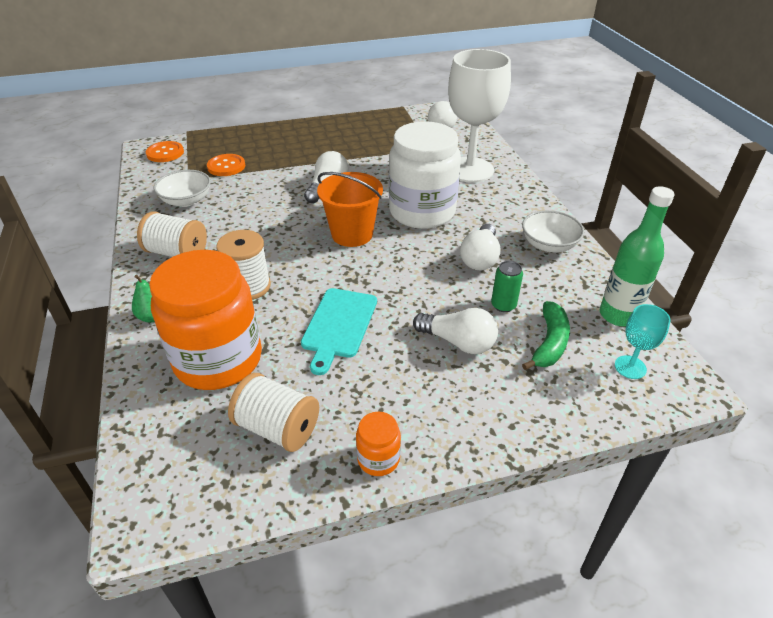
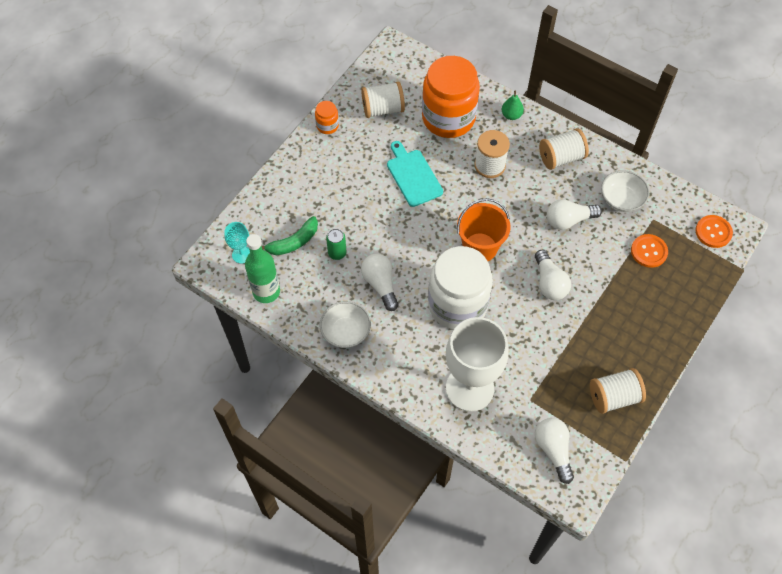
camera: 140 degrees right, 20 degrees up
(371, 126) = (614, 397): none -> white spool
(458, 342) = (342, 209): white light bulb -> white light bulb (568, 220)
(549, 343) = (293, 242): green banana -> green banana turned 105 degrees counterclockwise

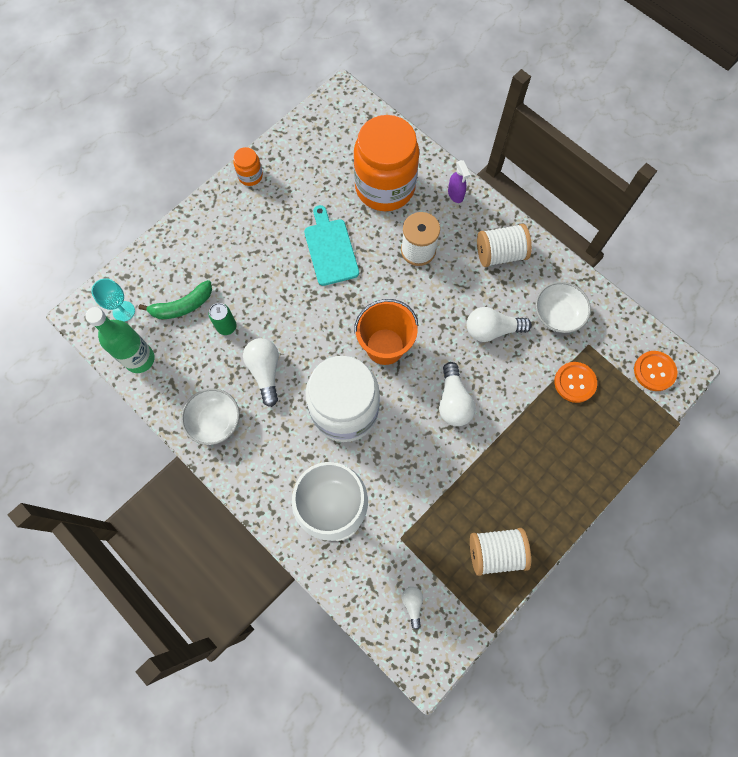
camera: 10 degrees right, 10 degrees up
(383, 109) = (315, 165): white spool -> none
(511, 115) = (455, 194): green pear -> purple spray bottle
(553, 450) = (412, 604): white light bulb -> white light bulb, size x0.54

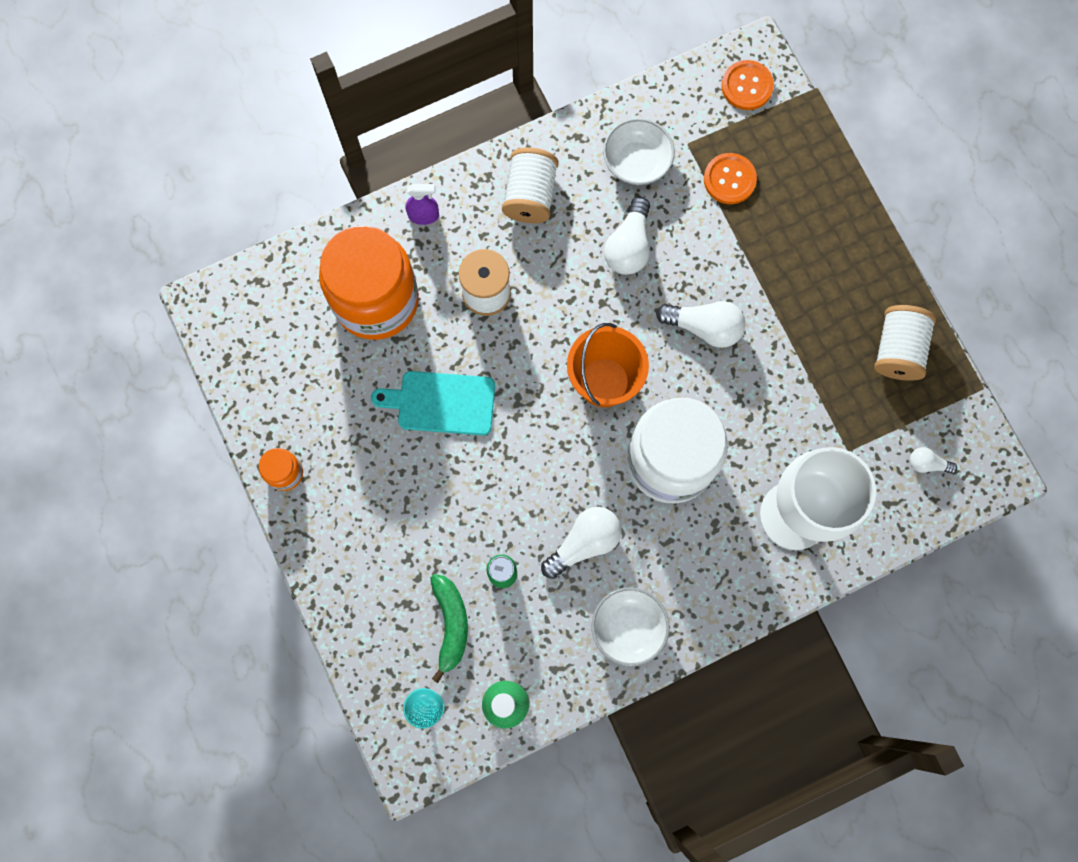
camera: 70 degrees left, 5 degrees up
(265, 371) = (584, 543): white light bulb -> white light bulb turned 135 degrees clockwise

